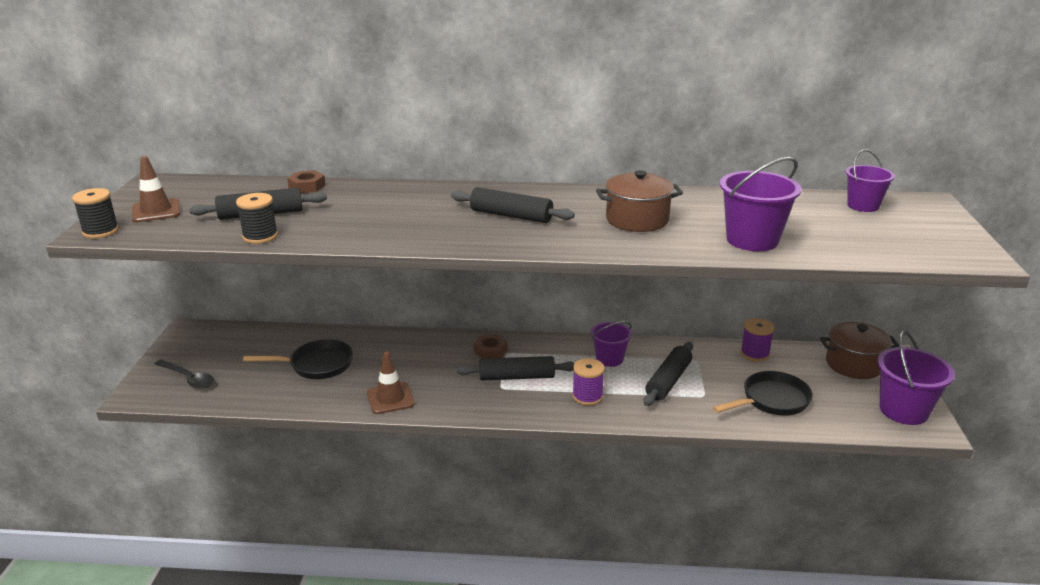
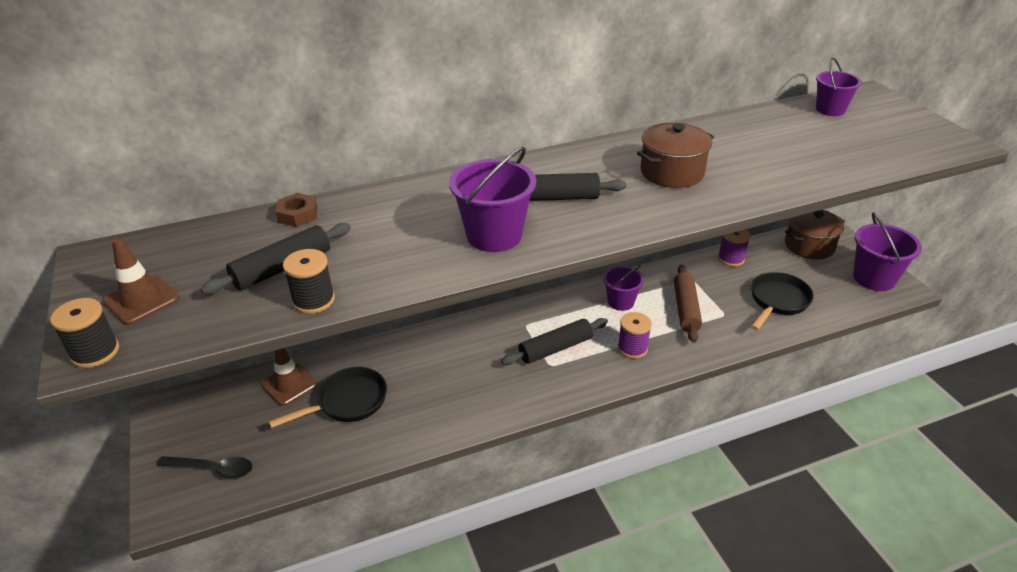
camera: 25 degrees left, 10 degrees up
(390, 398) = (455, 415): brown traffic cone -> brown traffic cone (289, 384)
(490, 351) = (509, 328): brown nut -> none
(668, 381) = (686, 309): black rolling pin -> brown rolling pin
(752, 240) = (787, 170): purple bucket -> purple bucket (494, 235)

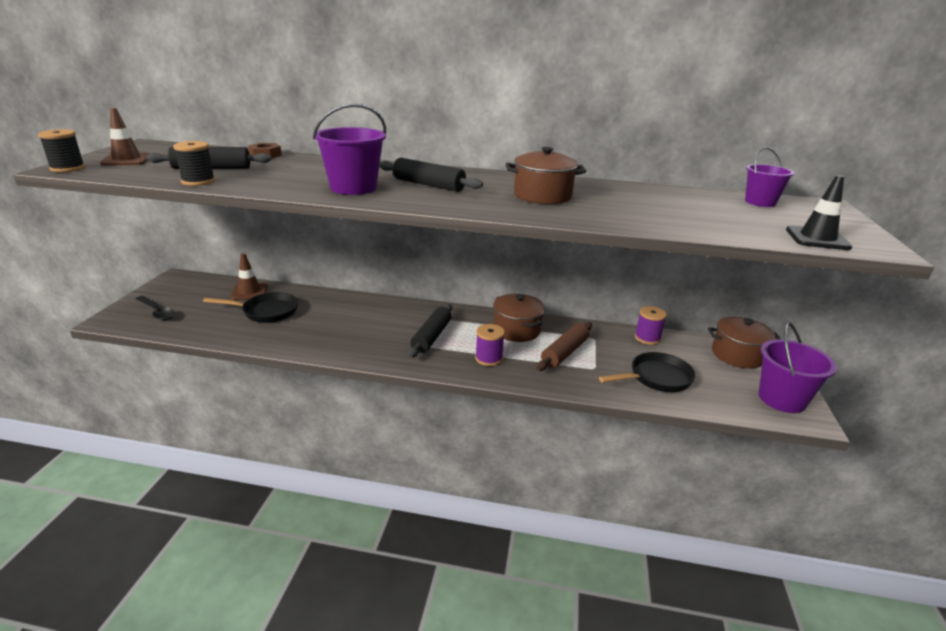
camera: 30 degrees right, 10 degrees down
(555, 348) = (431, 337): black rolling pin -> black rolling pin turned 75 degrees counterclockwise
(620, 302) = (516, 330): purple bucket -> brown pot
(918, 148) = (817, 239): none -> black traffic cone

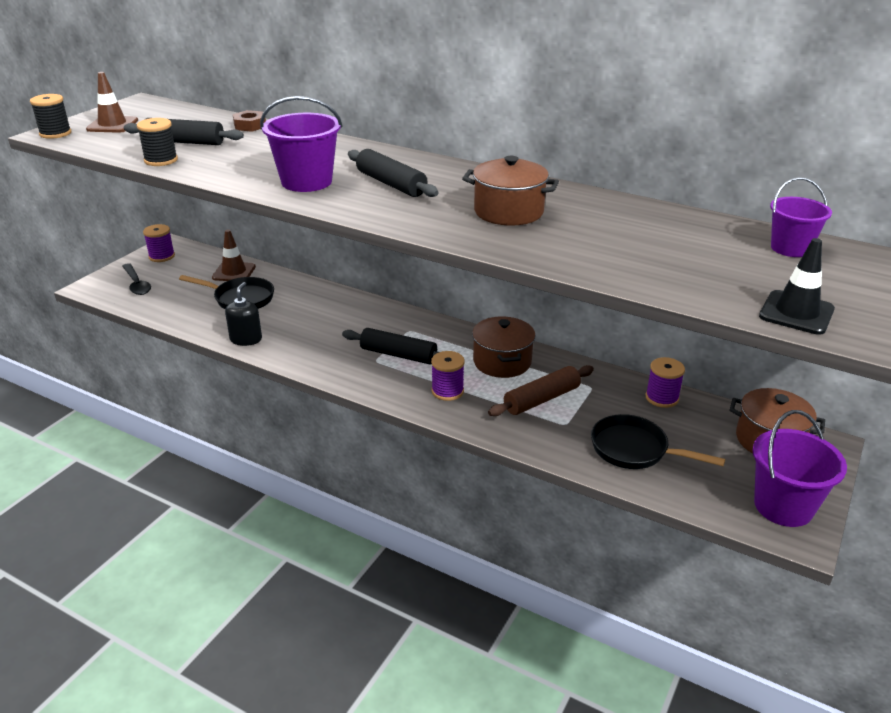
camera: 20 degrees right, 5 degrees up
(172, 287) = (162, 256): none -> purple spool
(289, 343) = (246, 339): none -> black soap dispenser
(431, 337) = (398, 355): black rolling pin -> black rolling pin turned 75 degrees clockwise
(656, 378) = (634, 450): black pan -> black pan turned 150 degrees counterclockwise

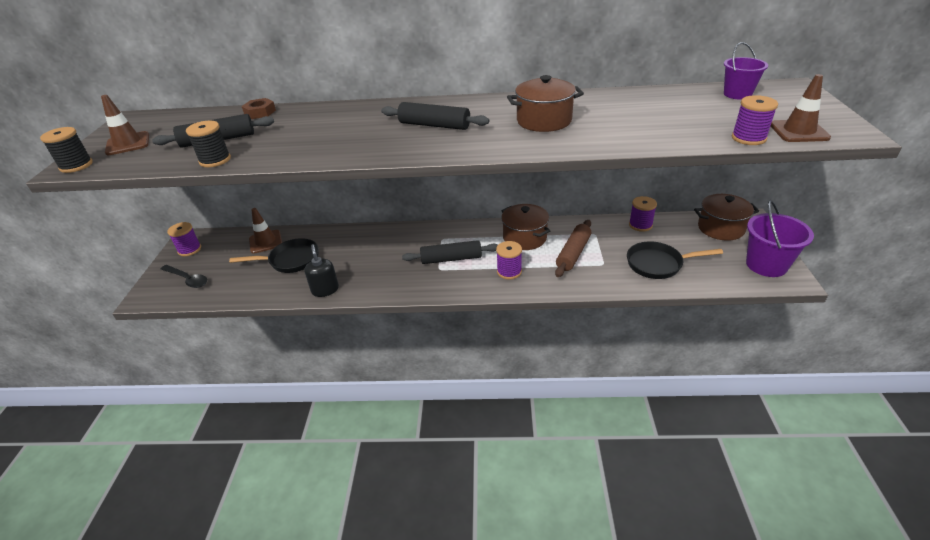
camera: 25 degrees left, 5 degrees up
(306, 182) = (367, 142): purple bucket -> none
(717, 300) = (748, 138): none -> purple spool
(796, 313) = (798, 131): black traffic cone -> brown traffic cone

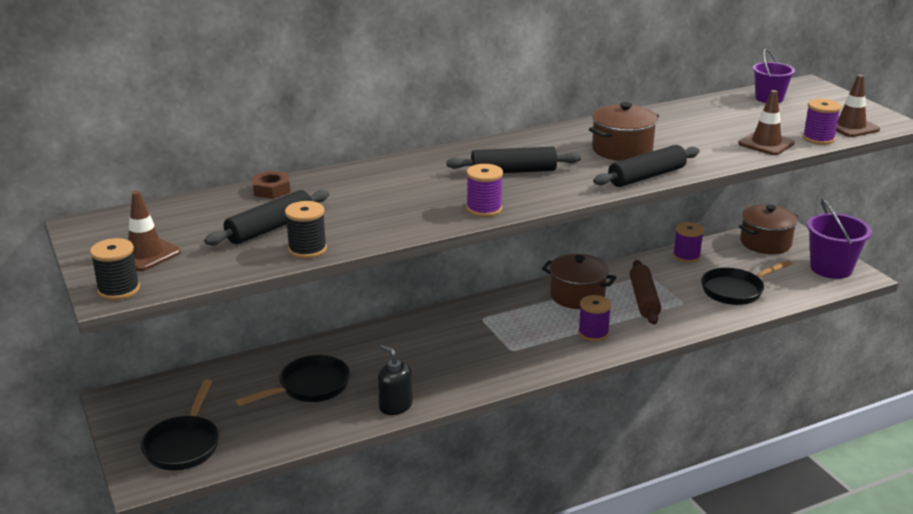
camera: 30 degrees left, 10 degrees down
(187, 279) = (184, 445): black spoon -> black pan
(189, 249) = (138, 411): purple spool -> purple spool (484, 209)
(265, 242) = (246, 375): brown traffic cone -> brown traffic cone (766, 143)
(451, 259) = (515, 336): black rolling pin -> black rolling pin (646, 176)

